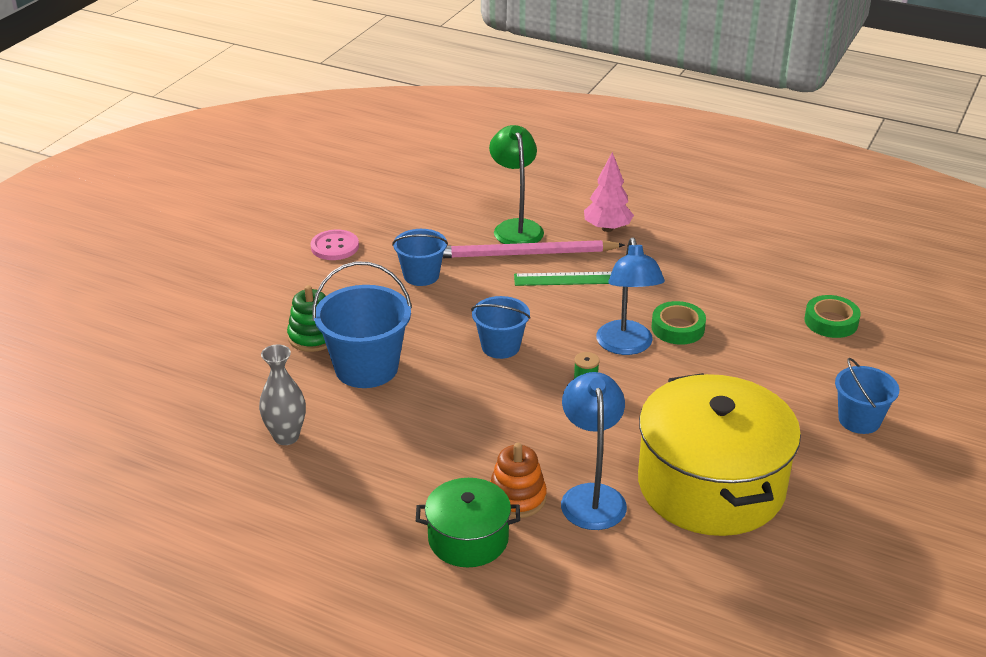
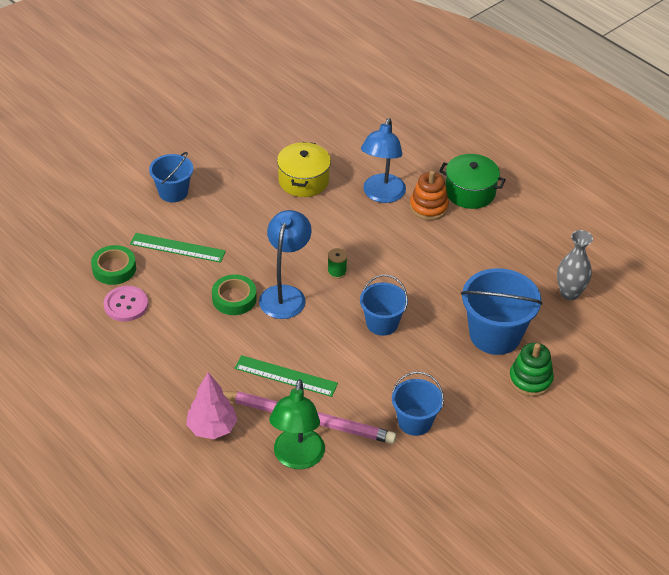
camera: 160 degrees left, 10 degrees up
(335, 247) = (484, 488): pink button -> pink button (126, 305)
(711, 485) = (303, 180): yellow pot -> yellow pot, size x0.52
(787, 360) = (177, 248): none -> green ruler

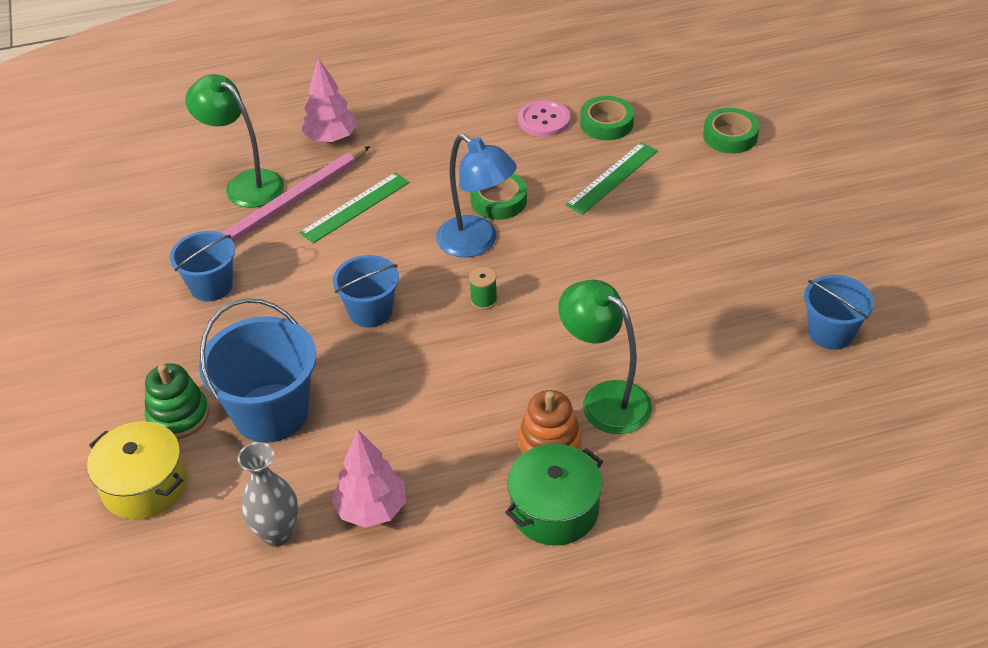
camera: 120 degrees right, 0 degrees up
(100, 202) = (730, 136): none -> green tape
(173, 192) = (718, 198): blue bucket -> blue bucket (831, 333)
(303, 180) = (679, 325): yellow pot -> yellow pot (144, 485)
(381, 195) = (605, 399): blue lamp -> green lamp
(524, 261) = (372, 509): none -> pink tree

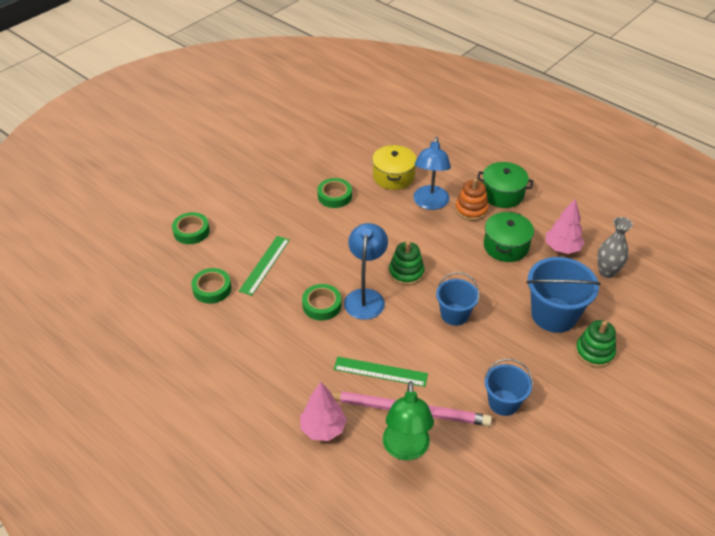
camera: 125 degrees left, 0 degrees up
(144, 485) = (640, 337): yellow pot -> yellow pot (393, 176)
(437, 439) = (506, 246): none -> green pot
(484, 300) = (406, 273): green spool -> green stacking toy
(544, 120) = (227, 320): pink button -> none
(605, 399) = (430, 203): green lamp -> blue lamp
(612, 178) = (265, 265): green ruler -> green ruler turned 75 degrees counterclockwise
(705, 296) = (334, 196): none -> green tape
(831, 333) = (326, 151): blue bucket -> none

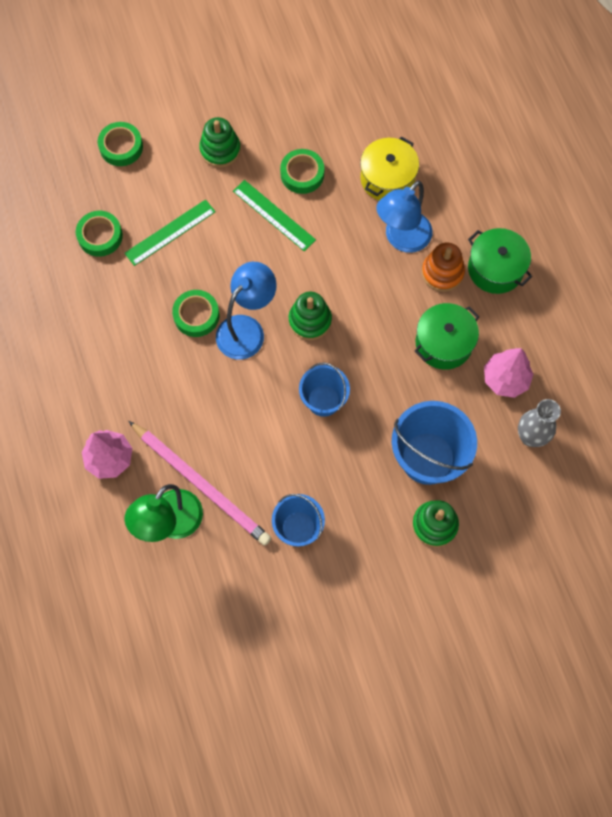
camera: 30 degrees right, 25 degrees up
(266, 205) = (220, 150): none -> green stacking toy
(380, 371) = (203, 426): green ruler -> green ruler (274, 215)

